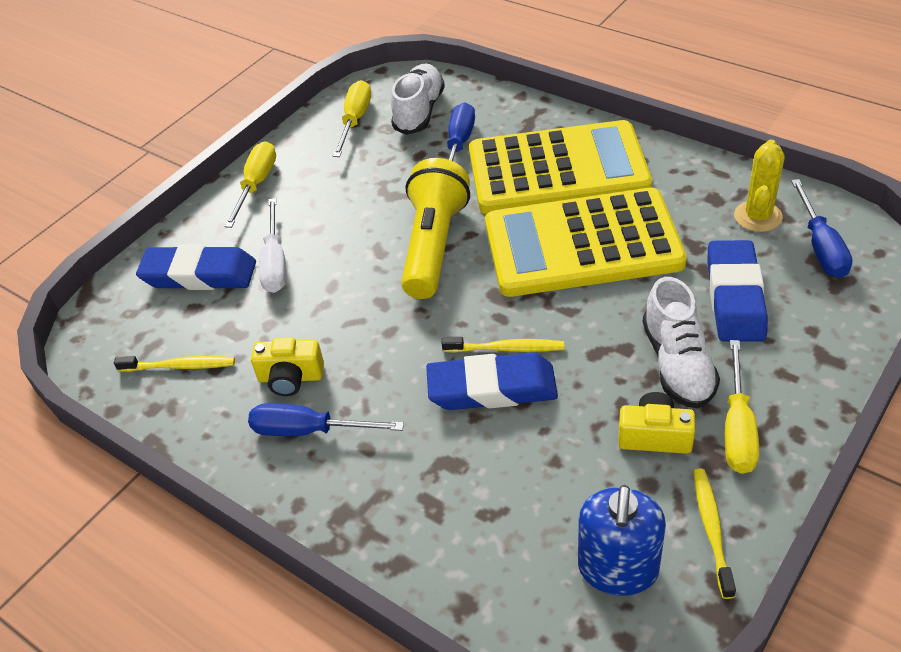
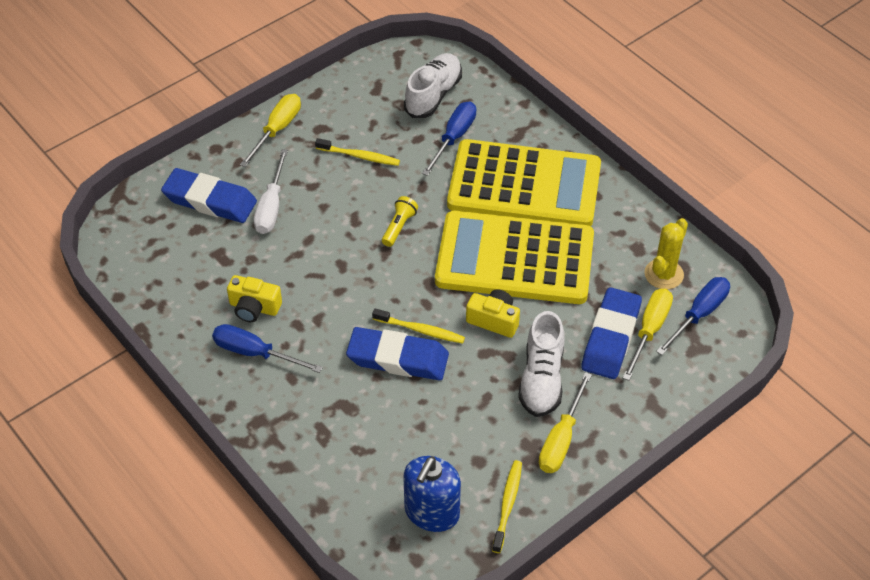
camera: 10 degrees right, 5 degrees up
(180, 366) = (175, 275): yellow toothbrush -> yellow toothbrush (359, 156)
(355, 120) = (377, 89): yellow screwdriver -> yellow screwdriver (649, 330)
(434, 245) = (399, 227): yellow flashlight -> yellow flashlight, size x0.44
(654, 436) = (499, 428): yellow camera -> yellow camera (494, 320)
(820, 246) = (699, 314): blue screwdriver -> blue screwdriver turned 150 degrees counterclockwise

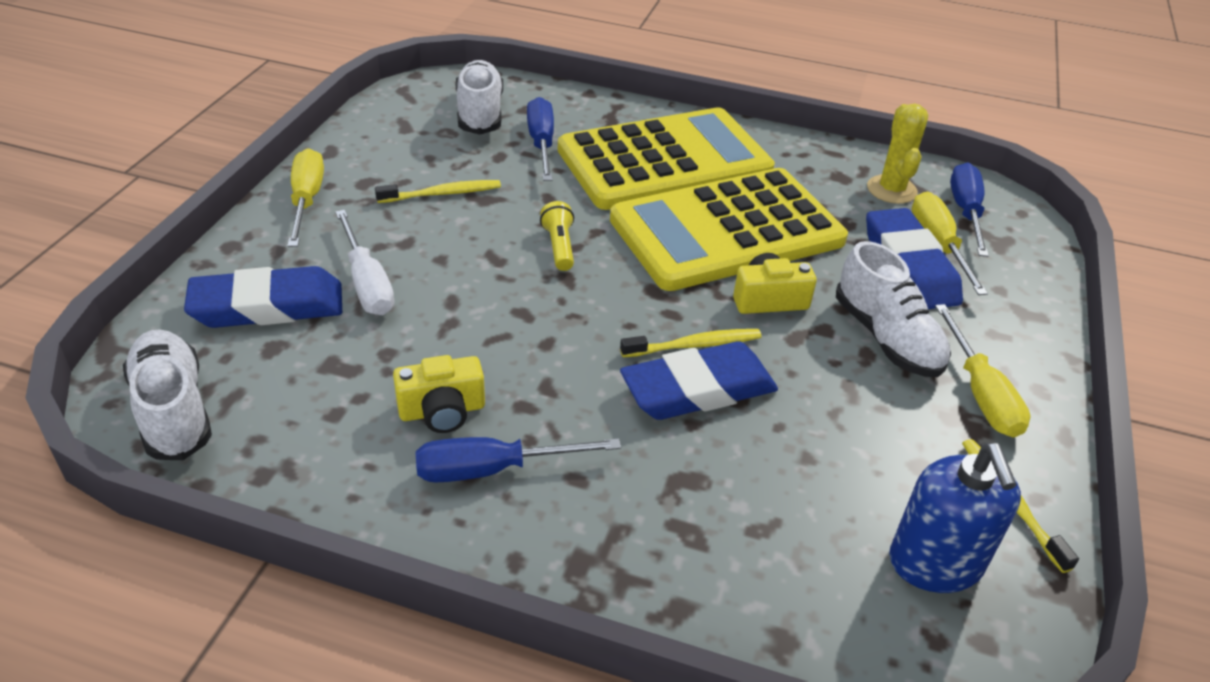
camera: 35 degrees left, 10 degrees down
(129, 247) = (173, 410): none -> white shoe

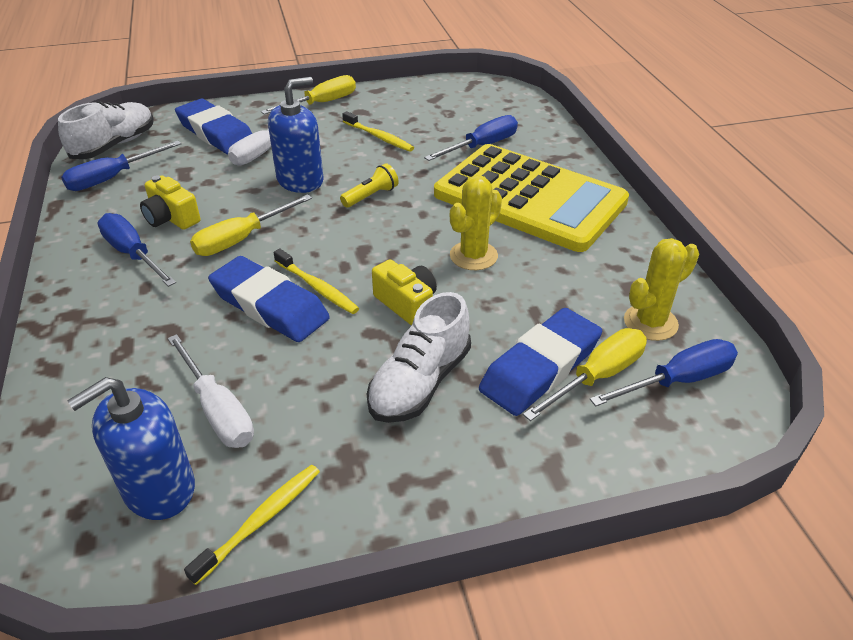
camera: 60 degrees right, 0 degrees up
(271, 438) = (112, 178): none -> blue screwdriver
(471, 281) = (300, 180): none -> blue soap dispenser
(480, 113) = (485, 113): white shoe -> none
(727, 231) = (473, 256): yellow calculator -> yellow cactus
(844, 483) = (218, 410): none -> white screwdriver
(980, 393) = (395, 463): yellow screwdriver -> yellow screwdriver (241, 239)

